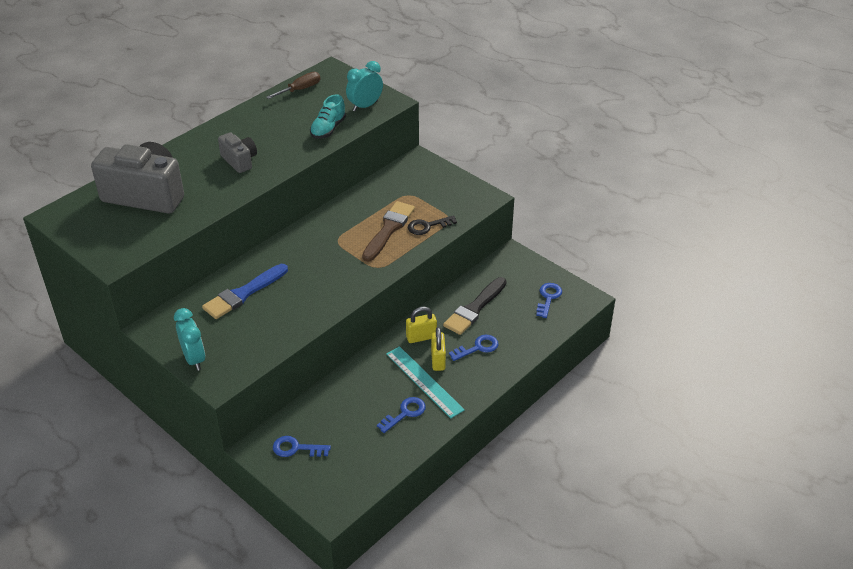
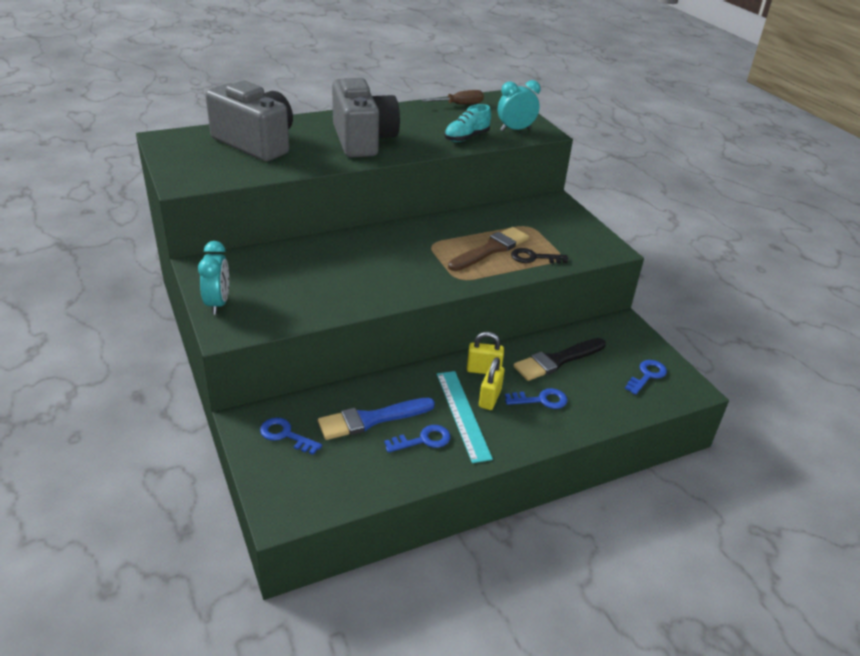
camera: 20 degrees right, 5 degrees down
(239, 161) = (363, 140): grey camera -> grey camera, size x1.96
(243, 294) = (307, 262): blue brush -> blue brush (371, 419)

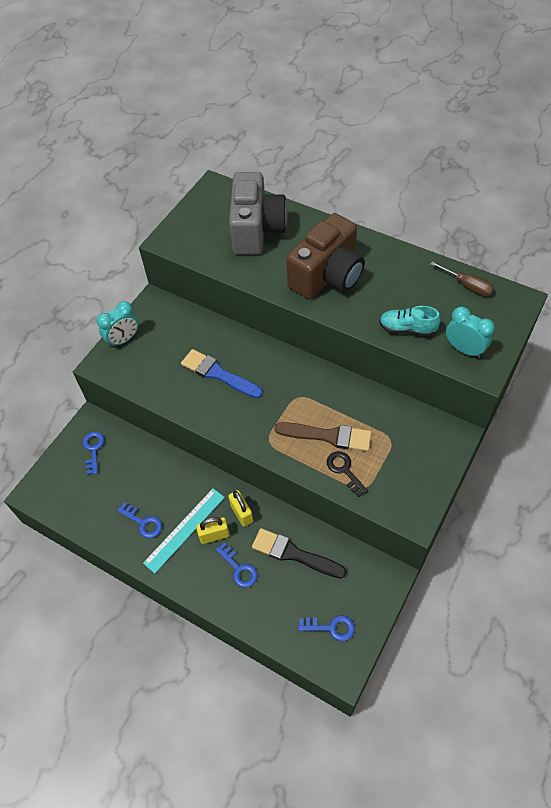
camera: 60 degrees right, 20 degrees up
(363, 140) = (327, 276): grey camera -> brown camera
(371, 419) = (140, 482): blue brush -> blue brush (218, 374)

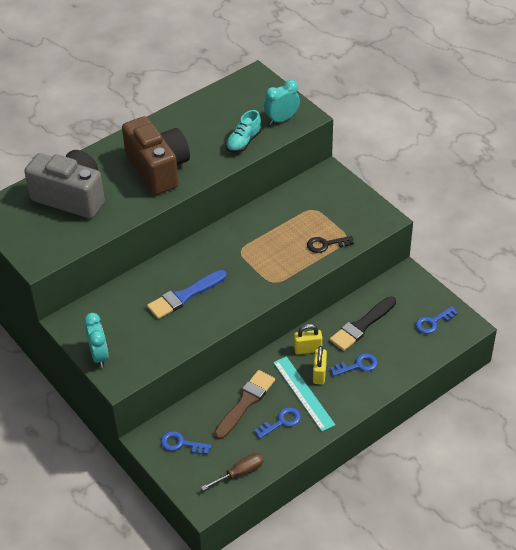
camera: 70 degrees left, 10 degrees down
(328, 436) = (289, 244): brown brush -> brown brush (245, 402)
(331, 627) = (433, 322): blue key -> blue key turned 150 degrees counterclockwise
(467, 286) = (223, 96): brown screwdriver -> brown screwdriver (240, 473)

